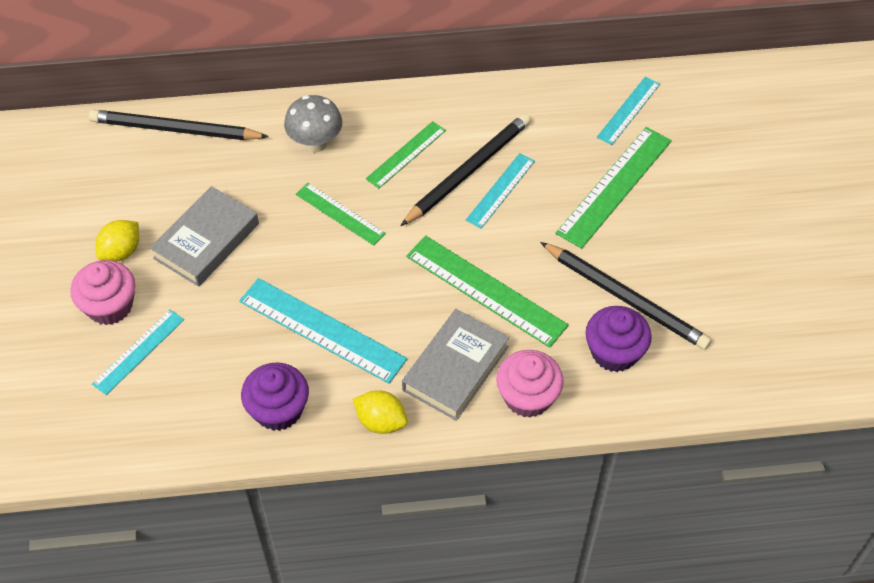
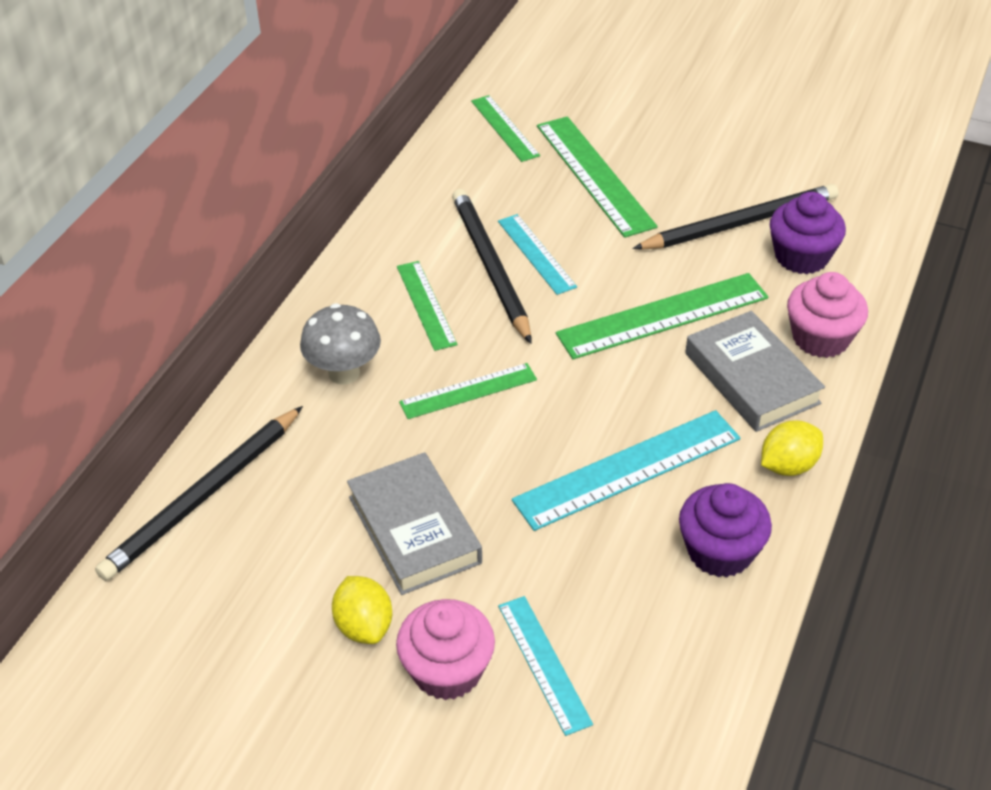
camera: 60 degrees left, 10 degrees down
(628, 110) = (504, 128): turquoise ruler -> green ruler

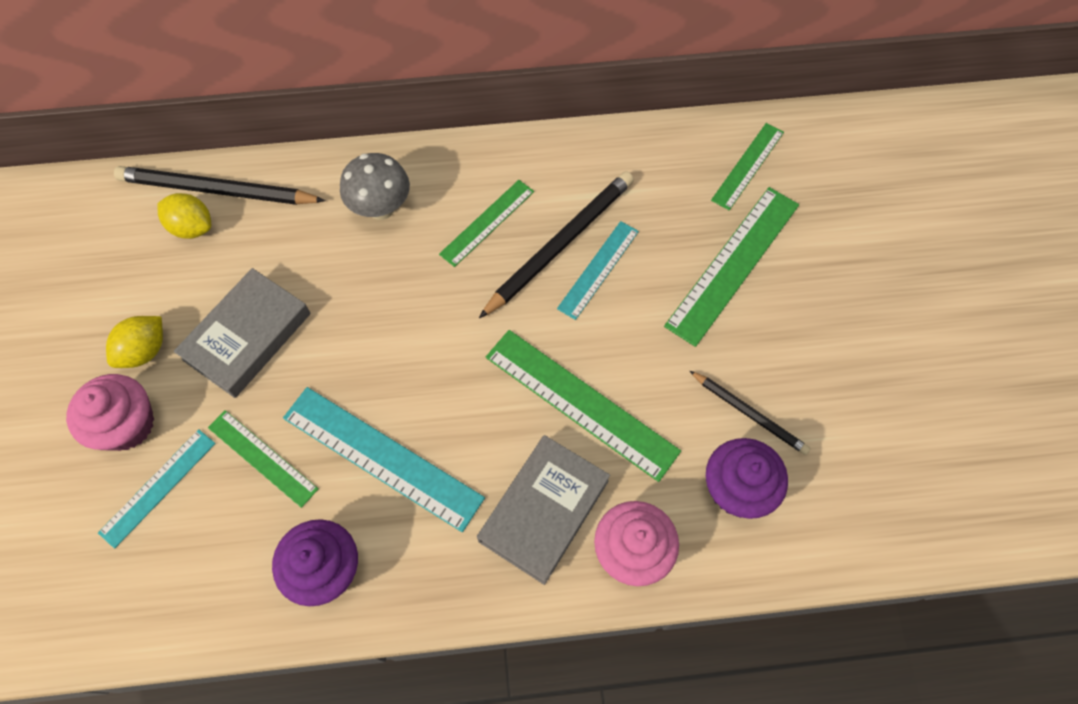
camera: 60 degrees right, 20 degrees up
(468, 391) = (407, 300): green ruler -> green ruler (262, 458)
(740, 223) = (749, 413): black pencil -> black pencil, size x0.58
(788, 465) = (451, 586): yellow lemon -> yellow lemon (192, 227)

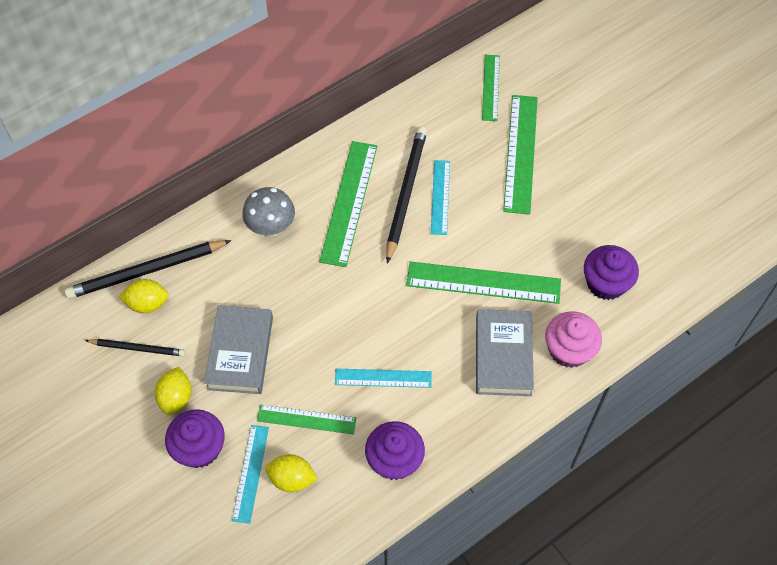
camera: 30 degrees left, 5 degrees down
(127, 424) = (199, 448): pink cupcake -> purple cupcake
(196, 522) = (292, 479): none -> yellow lemon
(382, 457) = (383, 378): turquoise ruler -> turquoise ruler, size x0.60
(487, 222) = (349, 202): green ruler -> green ruler, size x1.66
(749, 413) = (586, 237): black pencil -> black pencil (137, 348)

